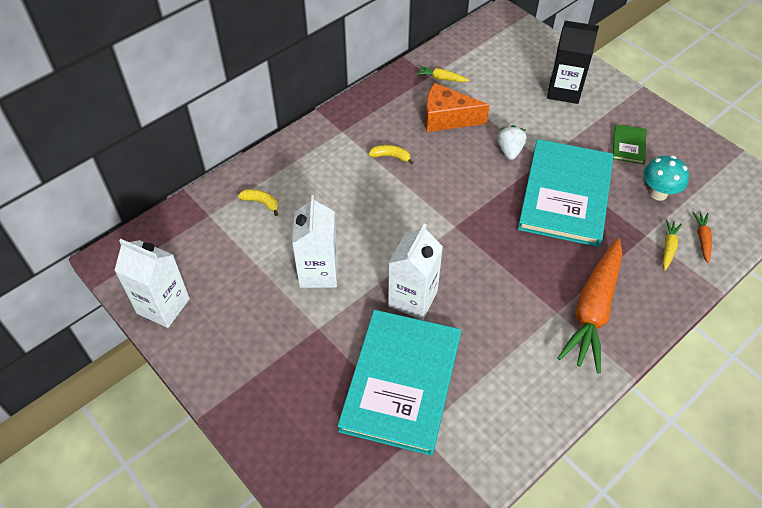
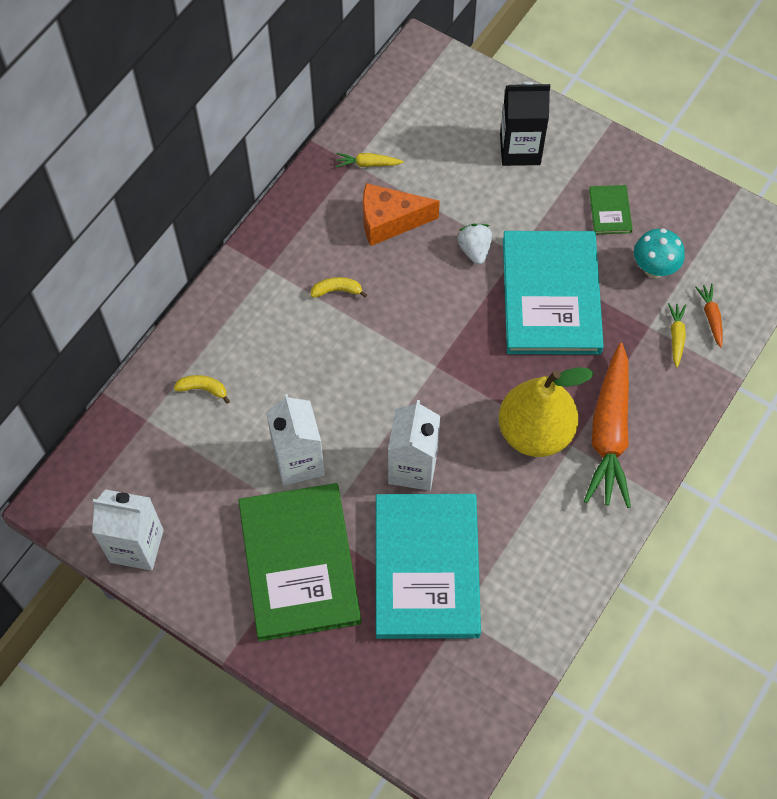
camera: 15 degrees left, 10 degrees up
(292, 352) = (299, 563): none -> green book
(527, 294) = (535, 432): none -> yellow pear

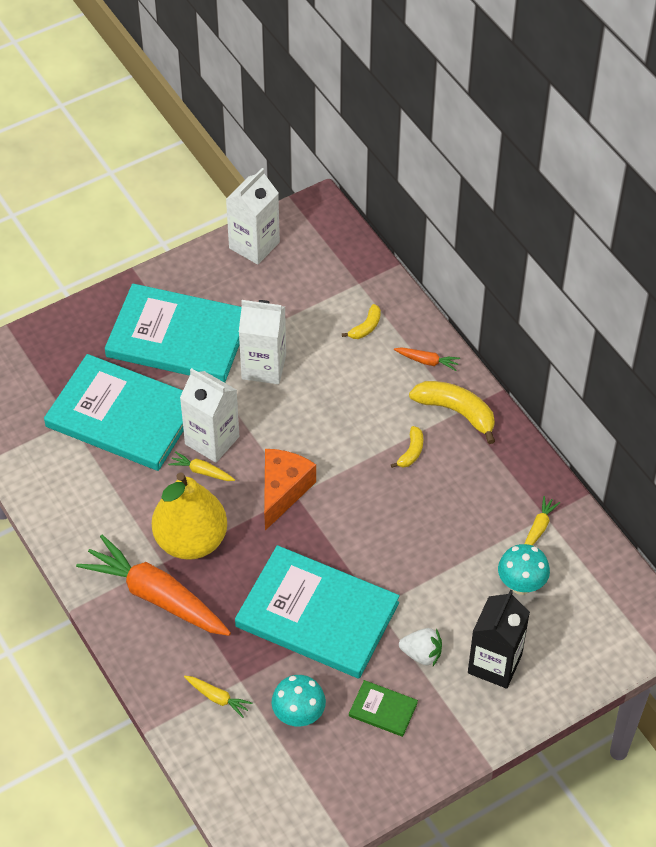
camera: 115 degrees right, 10 degrees down
(271, 271) = (456, 412): none -> yellow banana
(299, 563) = (178, 337): green book -> turquoise book
(389, 221) = (464, 520): orange cheese -> orange cheese (283, 491)
(433, 157) = (521, 585): none -> turquoise mushroom
(453, 460) = (201, 471): none -> yellow carrot
(474, 250) = (398, 574): white strawberry -> white strawberry (421, 654)
(711, 317) = (220, 738): orange carrot -> orange carrot (427, 361)

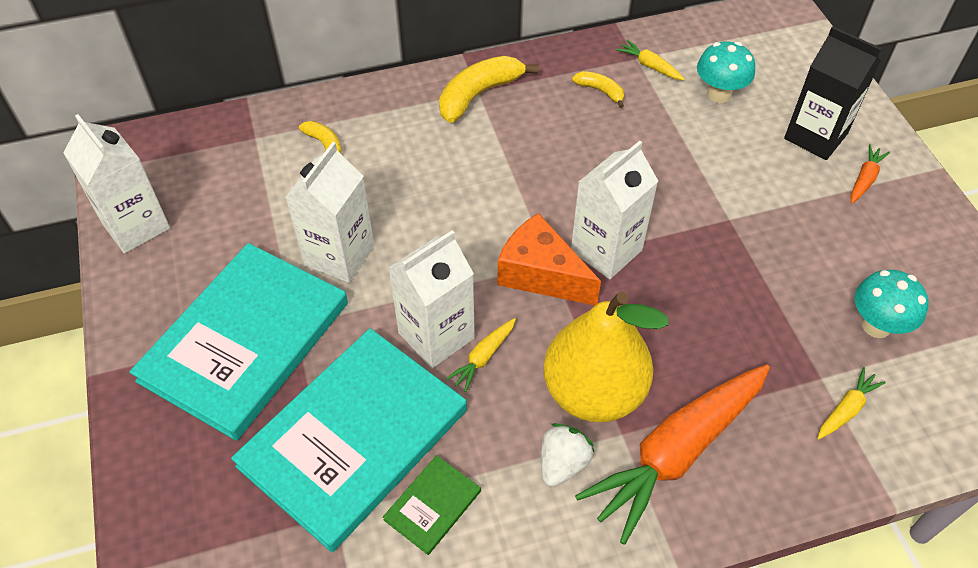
camera: 75 degrees left, 0 degrees up
(317, 614) = (732, 277): turquoise book -> none
(318, 528) = (606, 250): none -> white carton
(383, 709) = (870, 242): green book -> green book (432, 505)
(411, 452) = (520, 143): yellow banana -> yellow banana (600, 91)
(421, 654) = (798, 193): white strawberry -> white strawberry (562, 464)
(427, 361) = (399, 103): orange carrot -> orange carrot (864, 179)

